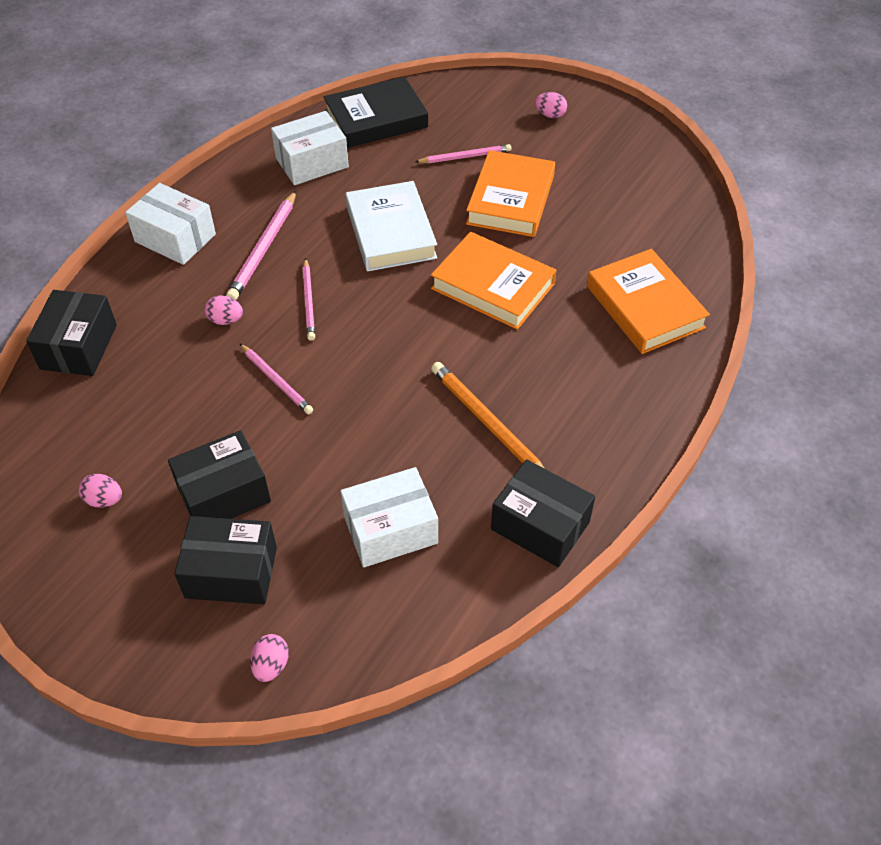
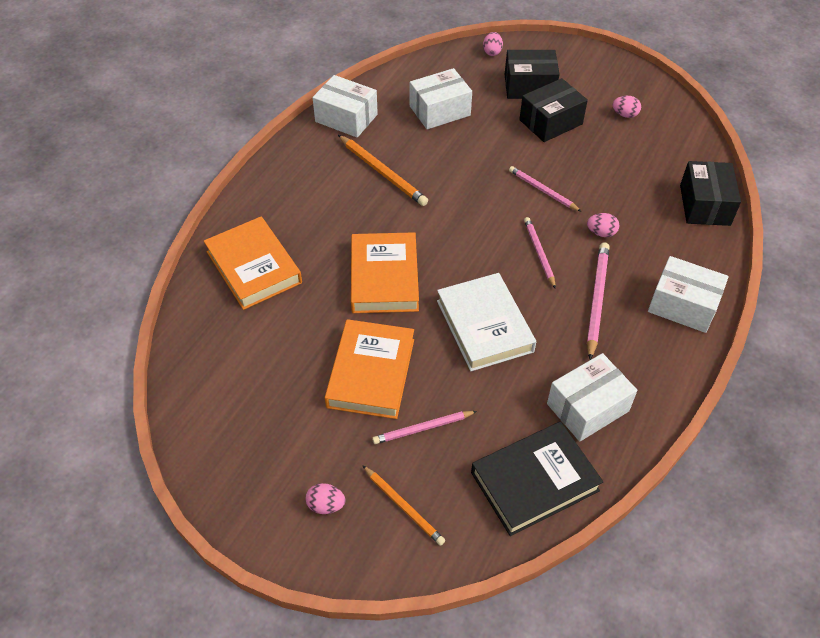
camera: 175 degrees right, 0 degrees up
(487, 111) = (403, 506): none -> orange pencil
(493, 286) = (384, 277): orange book -> orange book turned 60 degrees clockwise
(540, 525) = (346, 118): black box -> white box

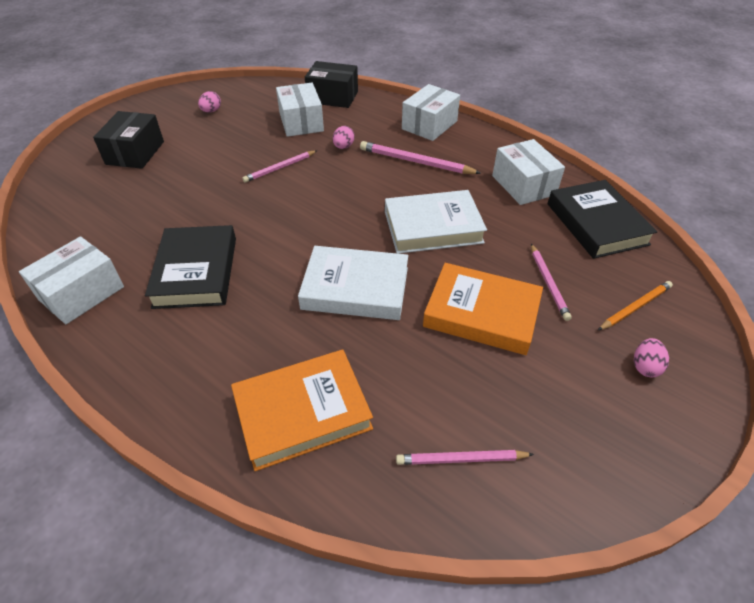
camera: 80 degrees left, 5 degrees down
(382, 172) = (196, 272): orange pencil -> black book
(384, 277) = (355, 288): orange book -> white book
(440, 111) = (126, 215): white box -> white box (301, 122)
(492, 52) = (63, 167): pink egg -> none
(539, 253) = (355, 182): pink pencil -> pink pencil (461, 459)
(550, 122) = (194, 149): black box -> none

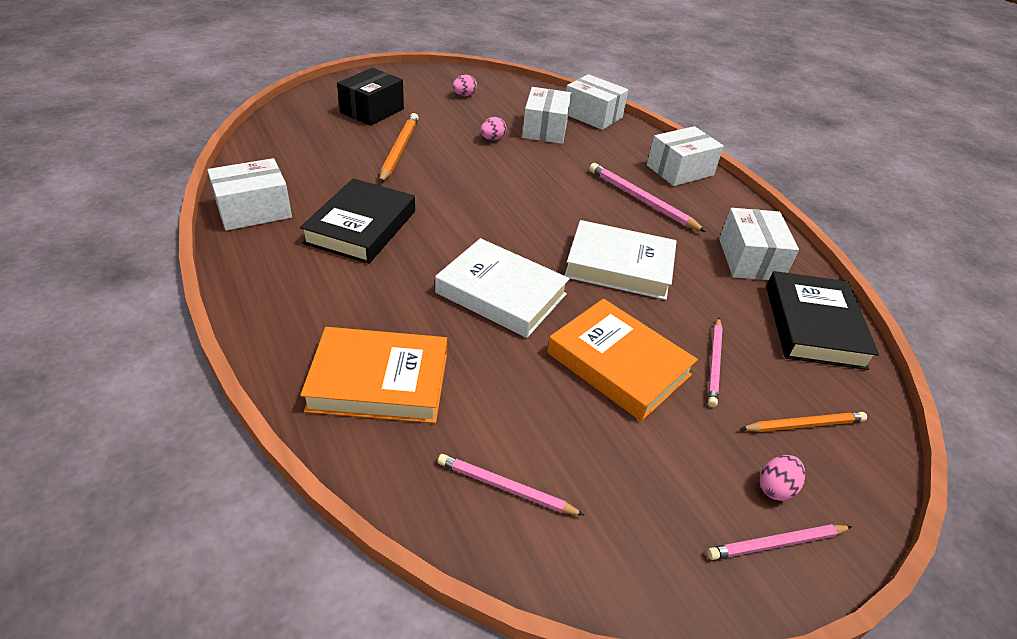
camera: 20 degrees right, 5 degrees down
(185, 184) = (399, 150): none -> orange pencil
(280, 168) = (497, 163): pink pencil -> pink pencil (777, 543)
(333, 97) = (592, 115): black box -> white box
(343, 147) = (573, 164): pink egg -> pink egg (492, 139)

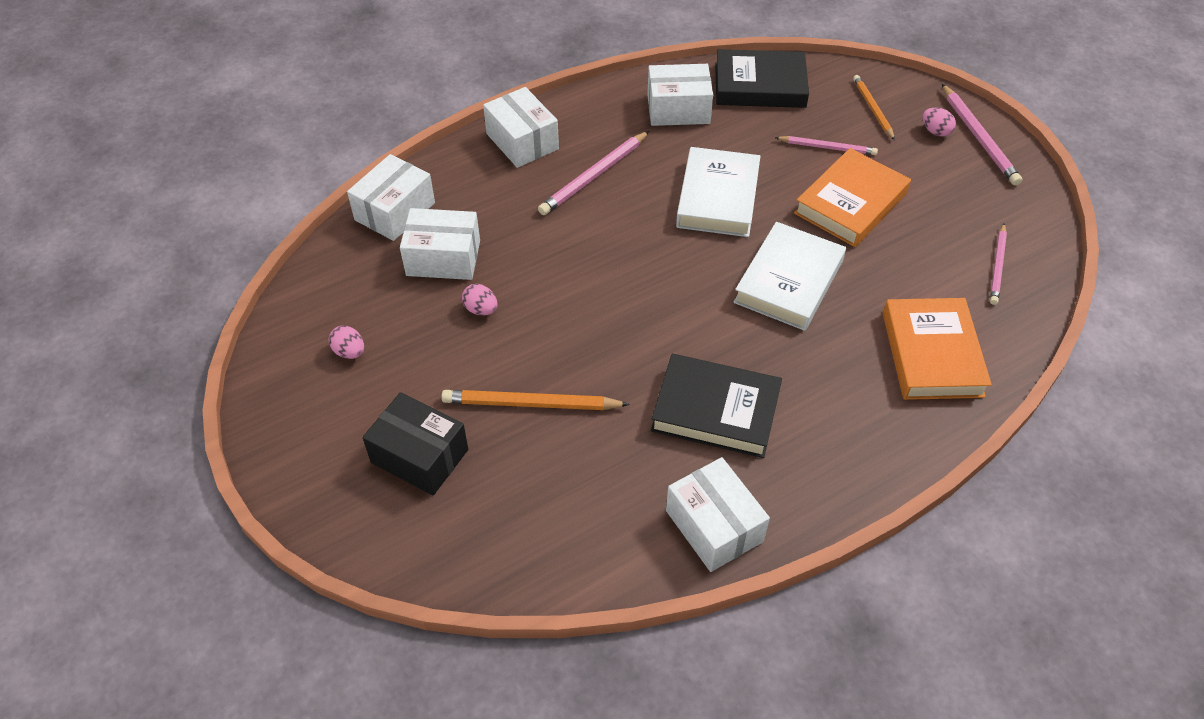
camera: 90 degrees left, 10 degrees up
(777, 543) = (978, 137): pink pencil -> pink pencil, size x1.51

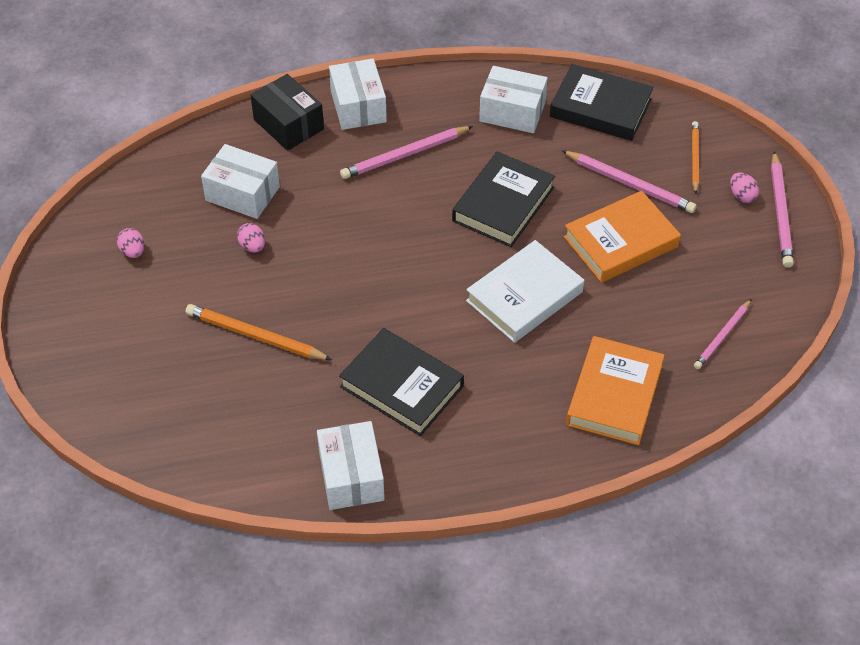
camera: 20 degrees right, 0 degrees up
(395, 211) = (221, 142): white box -> none
(419, 456) = (150, 351): black box -> black box (288, 124)
(717, 198) = (503, 204): white book -> black book
(827, 147) = (629, 184): pink pencil -> pink pencil, size x1.51

